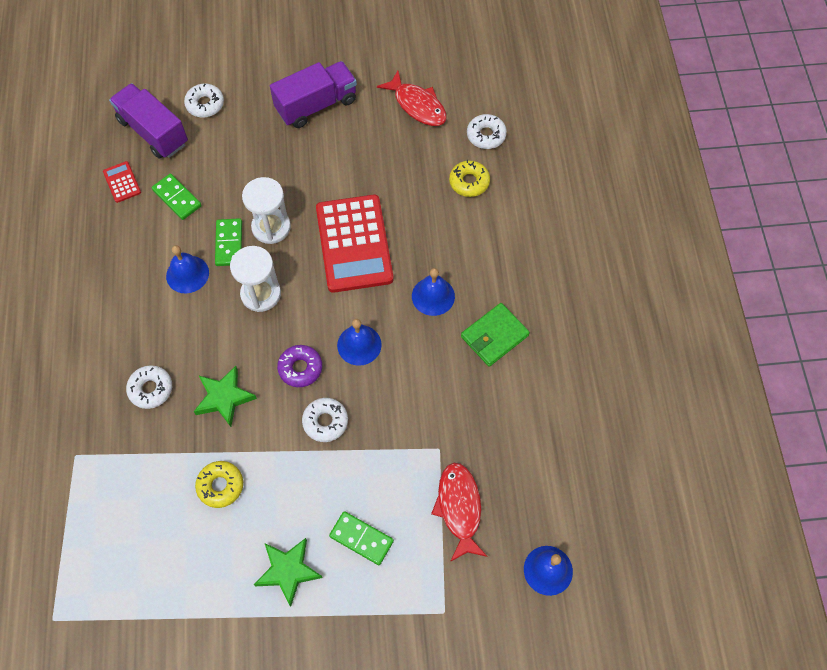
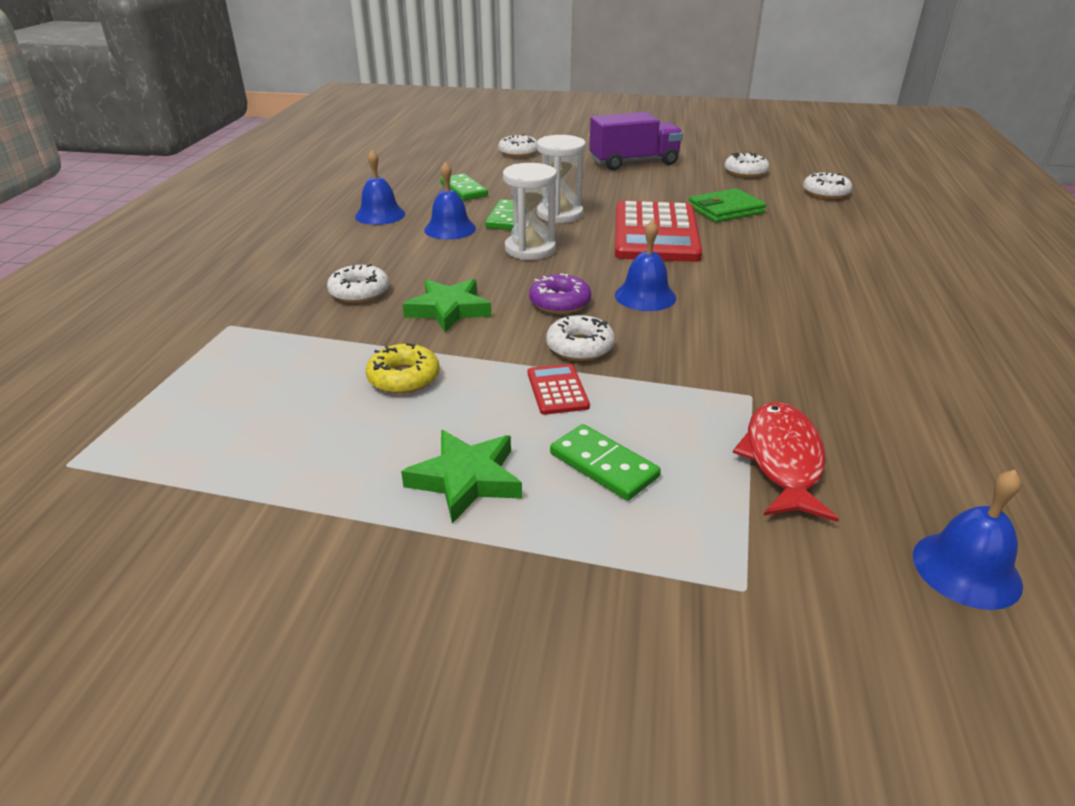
camera: 15 degrees right, 30 degrees down
(122, 182) = (412, 177): red calculator -> red calculator (557, 390)
(153, 132) = (459, 159): purple truck -> none
(417, 105) = (745, 172): red fish -> white donut
(433, 296) = (753, 275): blue bell -> blue bell (380, 215)
(469, 182) = (804, 214): yellow donut -> none
(494, 336) = (841, 313): green wallet -> green wallet (725, 210)

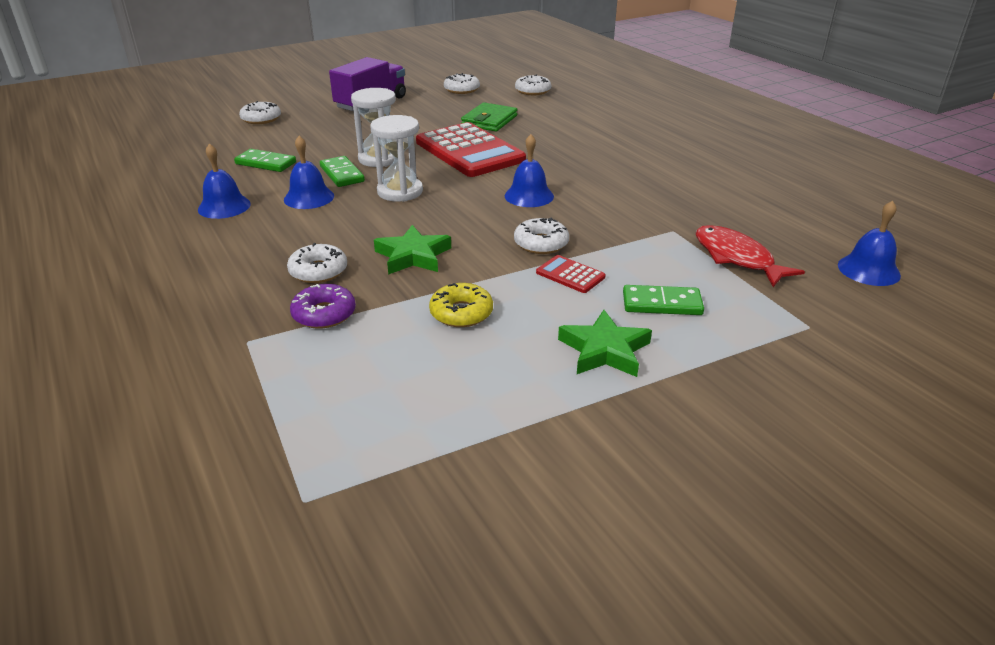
camera: 40 degrees left, 0 degrees up
(559, 302) = (482, 220): purple donut -> purple donut (324, 314)

